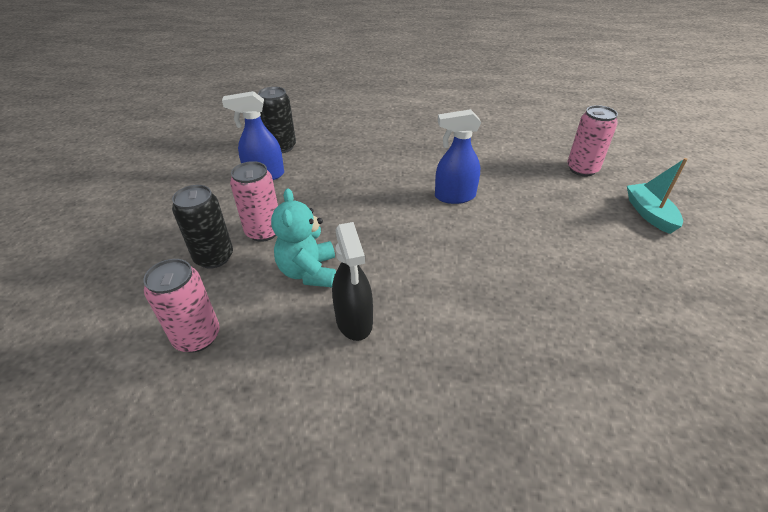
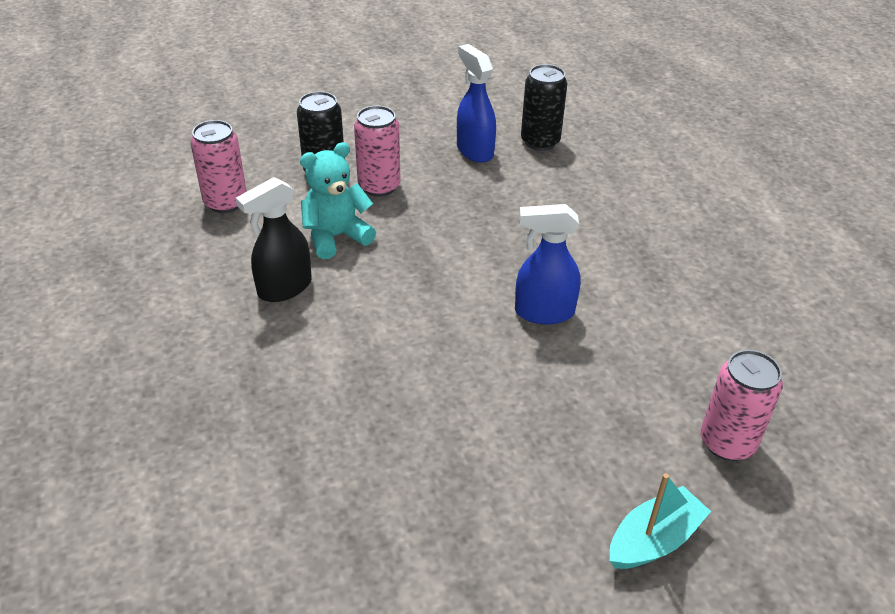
camera: 65 degrees right, 0 degrees up
(454, 196) = (543, 312): blue spray bottle -> blue spray bottle turned 60 degrees counterclockwise

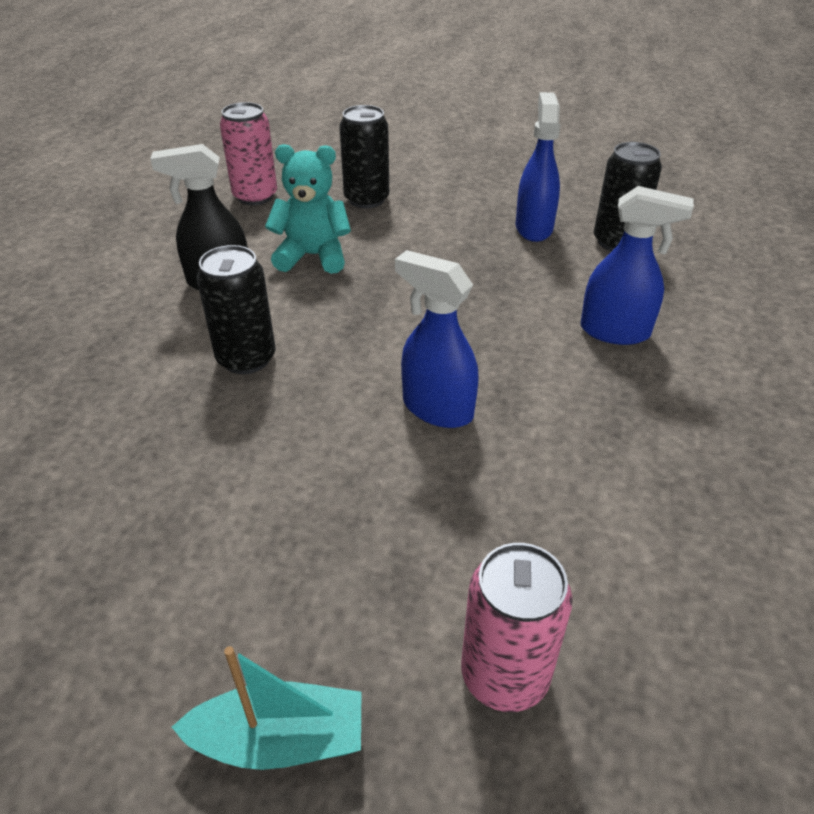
camera: 35 degrees right, 0 degrees up
(378, 337) = (246, 358): none -> black can
(379, 186) = (402, 228): pink can -> none
(599, 210) = (615, 332): none -> blue spray bottle

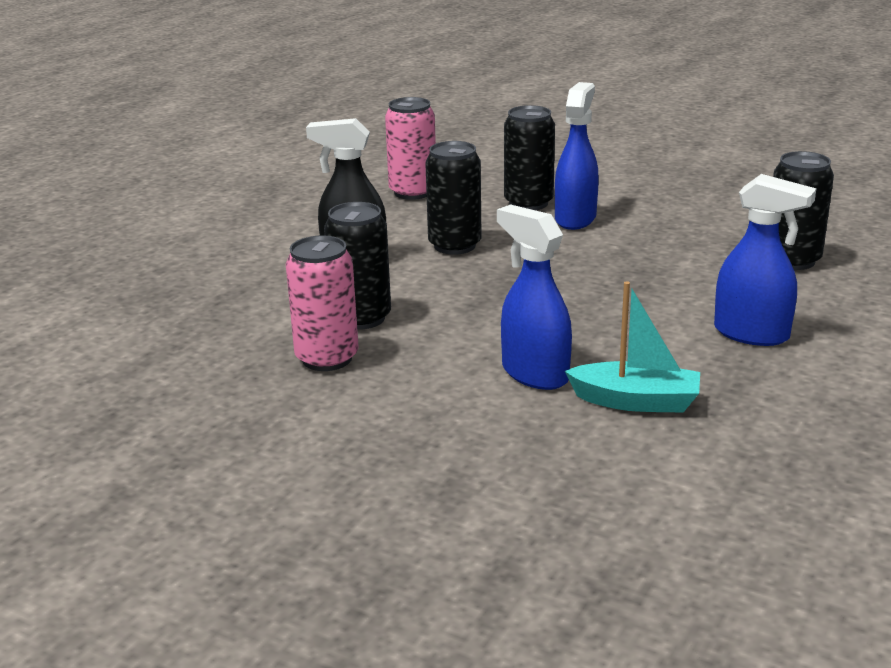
camera: 15 degrees right, 15 degrees down
(279, 740) = (306, 570): turquoise boat -> turquoise boat (636, 401)
(313, 256) = (454, 245): turquoise teddy bear -> black can
(504, 675) = (520, 560): pink can -> pink can (327, 358)
(533, 228) = (702, 241): blue spray bottle -> blue spray bottle (575, 218)

